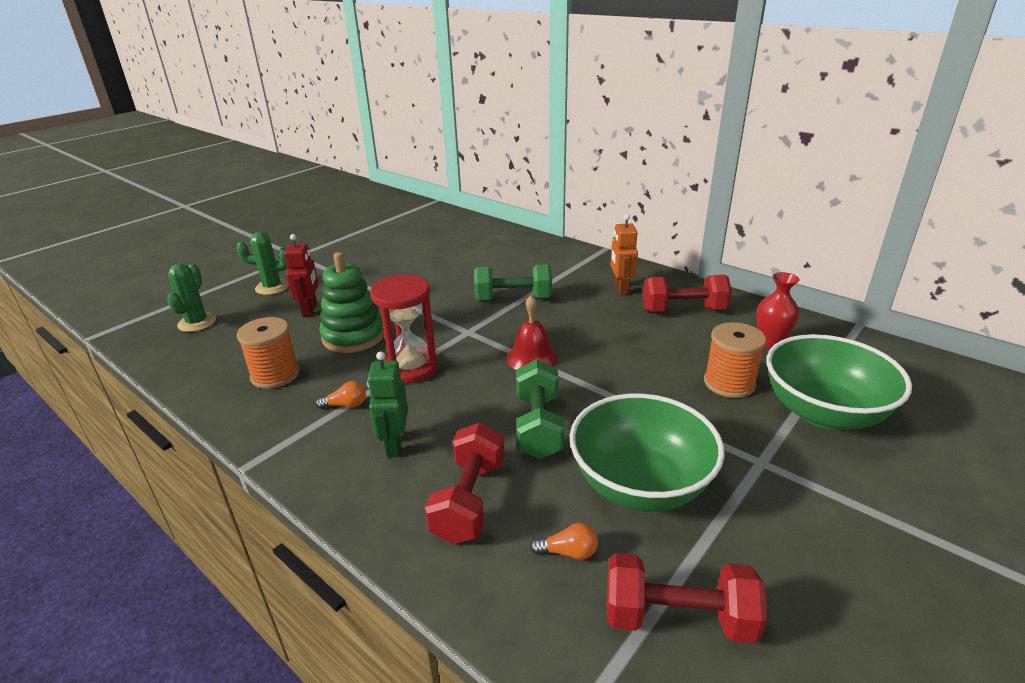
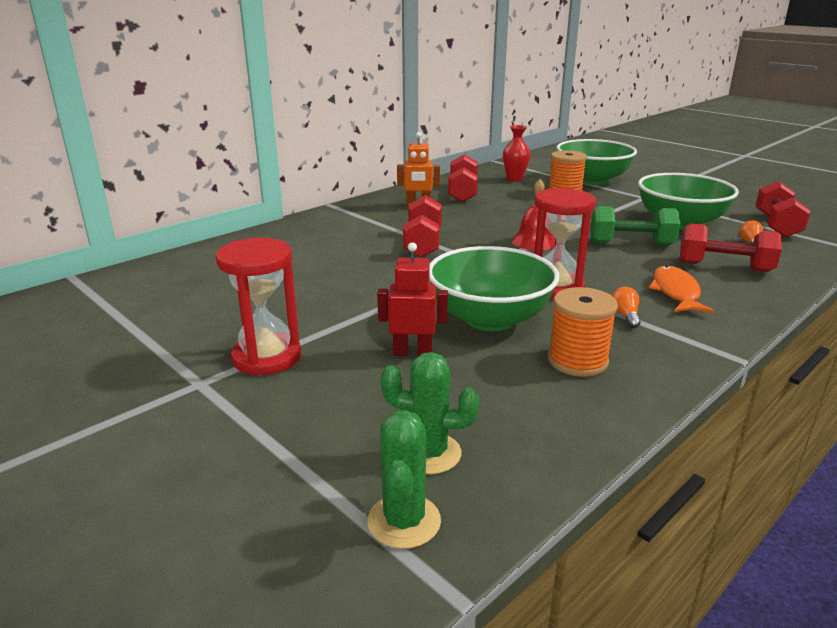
camera: 85 degrees left, 5 degrees down
(272, 287) = (322, 393): green cactus -> green cactus (404, 521)
(319, 267) = (267, 357): none -> red hourglass
(353, 336) = (489, 319): green stacking toy -> green bowl
(395, 445) = (675, 292): green robot -> orange fish
(513, 299) = (423, 243): green dumbbell -> red dumbbell

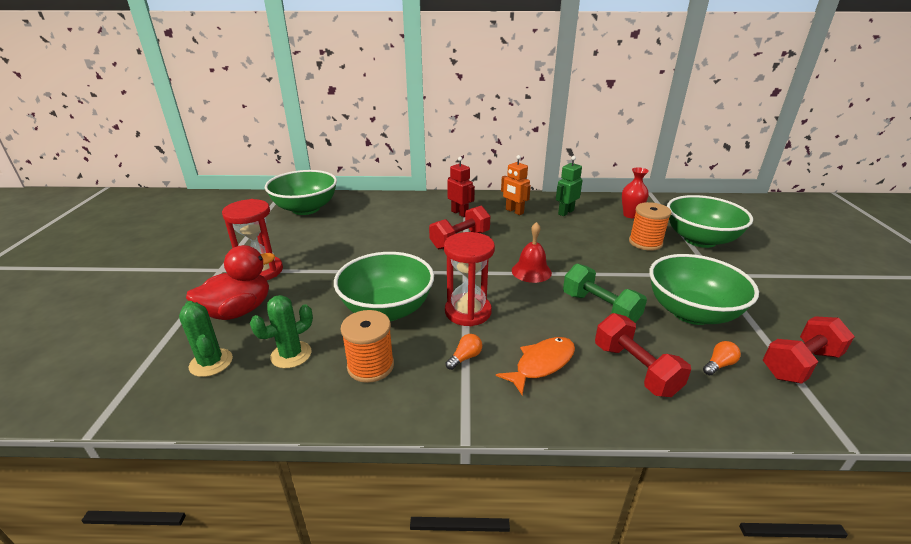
camera: 45 degrees right, 5 degrees up
(165, 282) = (306, 209): none -> green bowl
(338, 401) = (238, 311): none -> red duck
(404, 521) = (143, 385): green cactus -> green cactus (291, 355)
(412, 352) = (313, 306): red robot -> red robot (460, 213)
(463, 193) = (565, 212): red dumbbell -> green robot

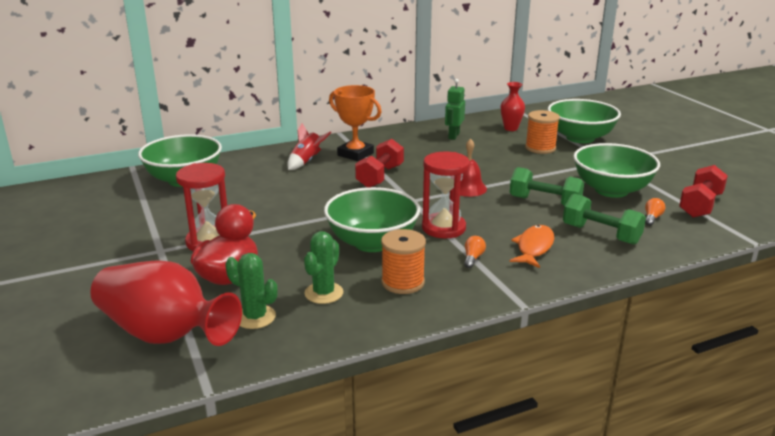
camera: 25 degrees left, 5 degrees down
(130, 356) = (164, 334): none -> red vase
(412, 212) = (306, 161): none -> red rocket
(460, 213) = (355, 154): red robot -> orange trophy
(514, 211) = (406, 143): orange robot -> none
(635, 369) = (601, 234): red dumbbell -> green dumbbell

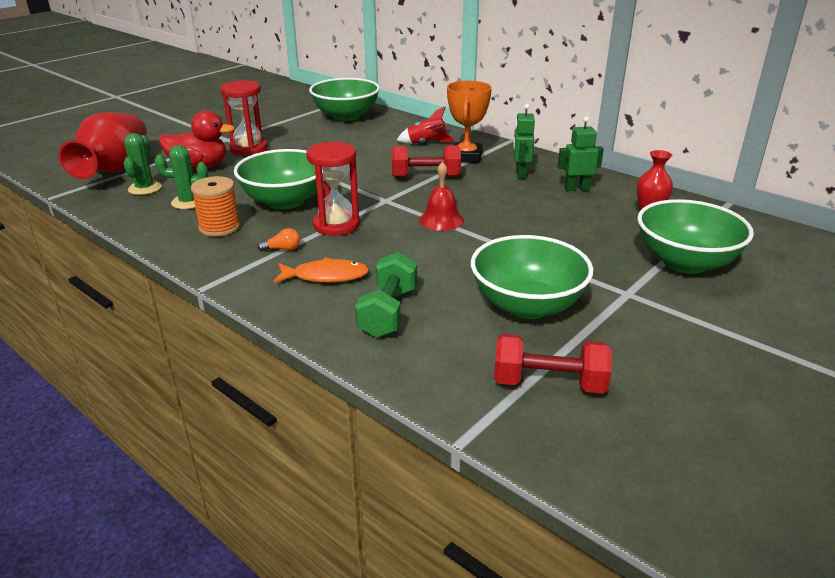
camera: 65 degrees right, 5 degrees up
(409, 145) = (520, 173): none -> green robot
(540, 148) = (609, 241): orange spool -> none
(544, 202) = (445, 266): green dumbbell -> none
(652, 218) = (466, 345): orange light bulb -> none

